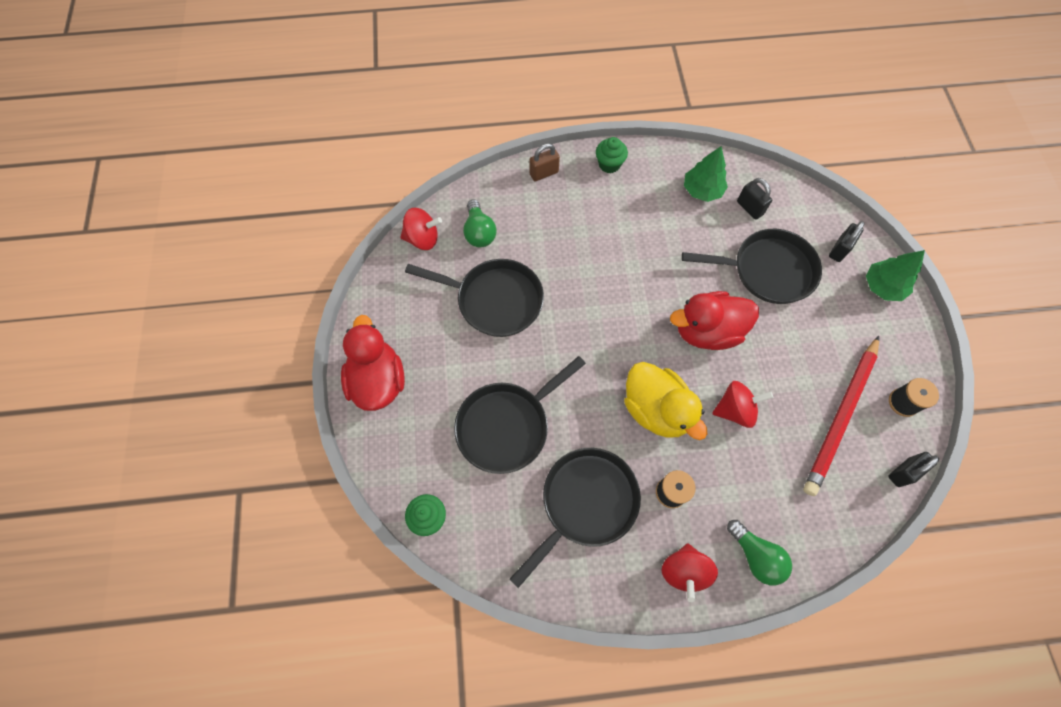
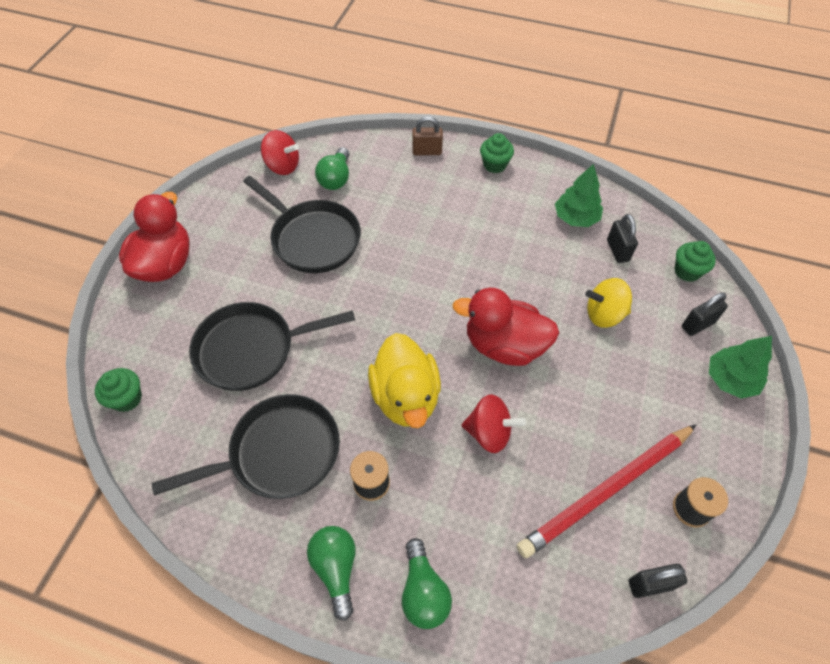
camera: 25 degrees right, 10 degrees down
(684, 571) = (336, 568): red spinning top -> green light bulb
(767, 270) = (604, 314): black pan -> yellow spinning top
(810, 205) = (687, 271): none -> green cupcake

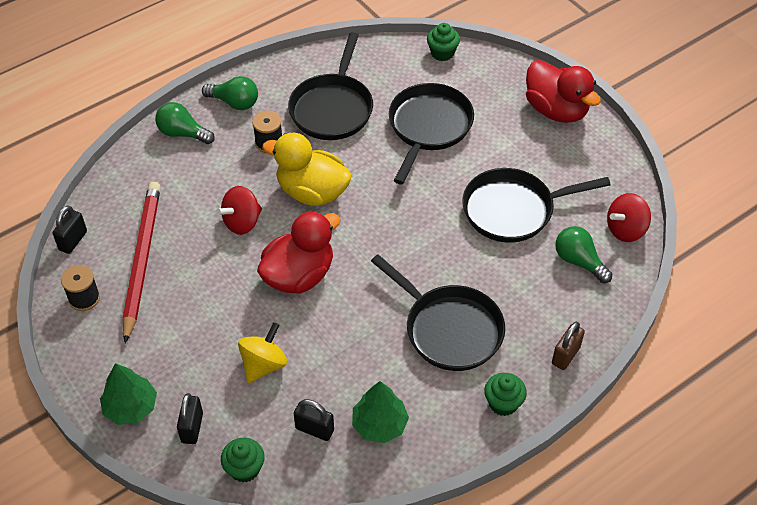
camera: 125 degrees right, 5 degrees down
(463, 220) = (449, 329): none -> black pan

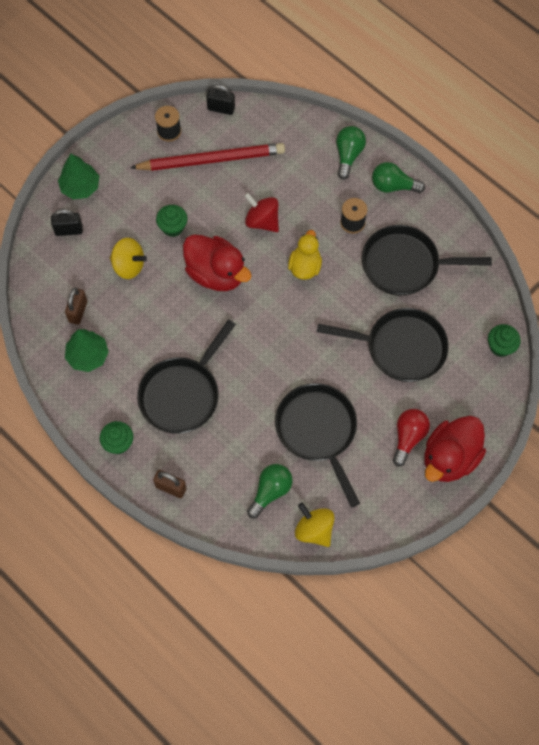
camera: 80 degrees right, 15 degrees up
(234, 102) = (393, 186): green light bulb -> green light bulb turned 90 degrees clockwise
(244, 469) = (40, 272): green cupcake -> green cupcake (173, 227)
(312, 192) = (305, 266): yellow duck -> yellow duck, size x0.63
(314, 429) = (78, 311): black padlock -> brown padlock
(530, 138) = (408, 437): none -> red light bulb
(625, 230) = (314, 530): red spinning top -> yellow spinning top

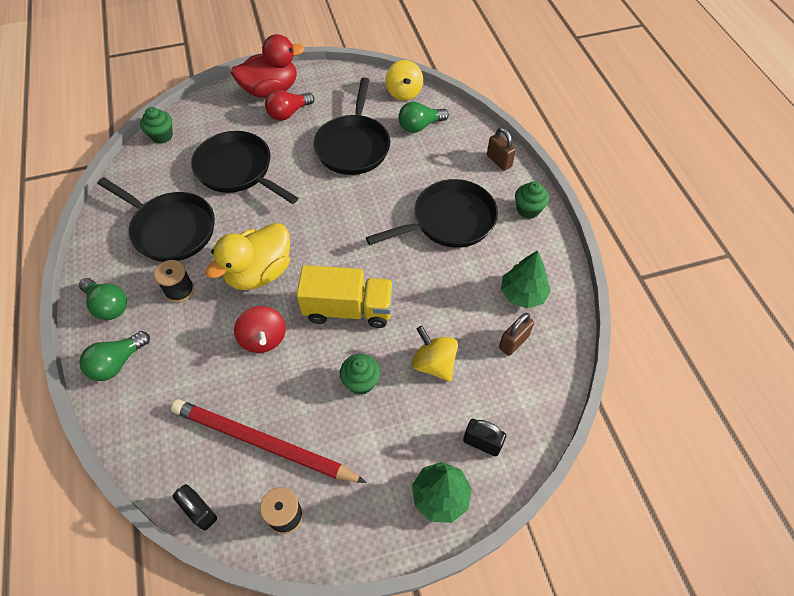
camera: 150 degrees left, 10 degrees down
(216, 273) = (348, 309): red duck -> yellow truck
(305, 266) = (259, 272): yellow duck -> yellow duck, size x1.58

